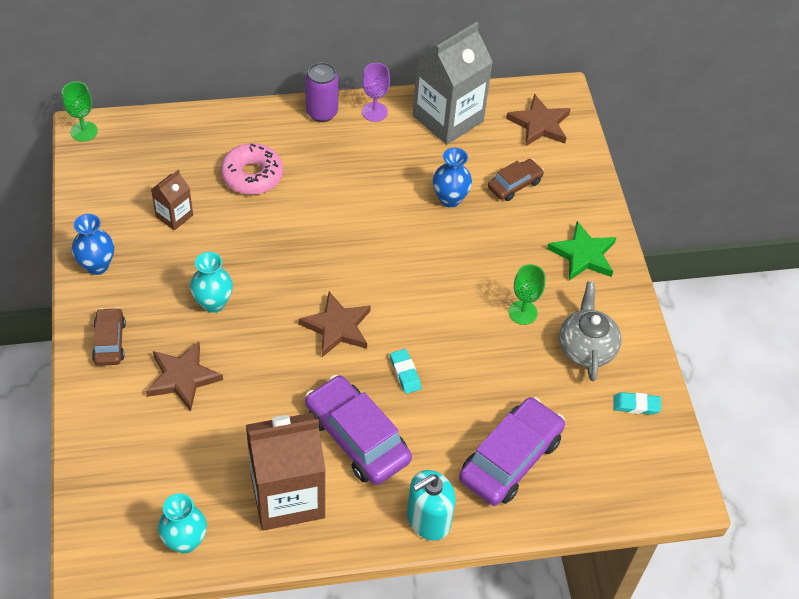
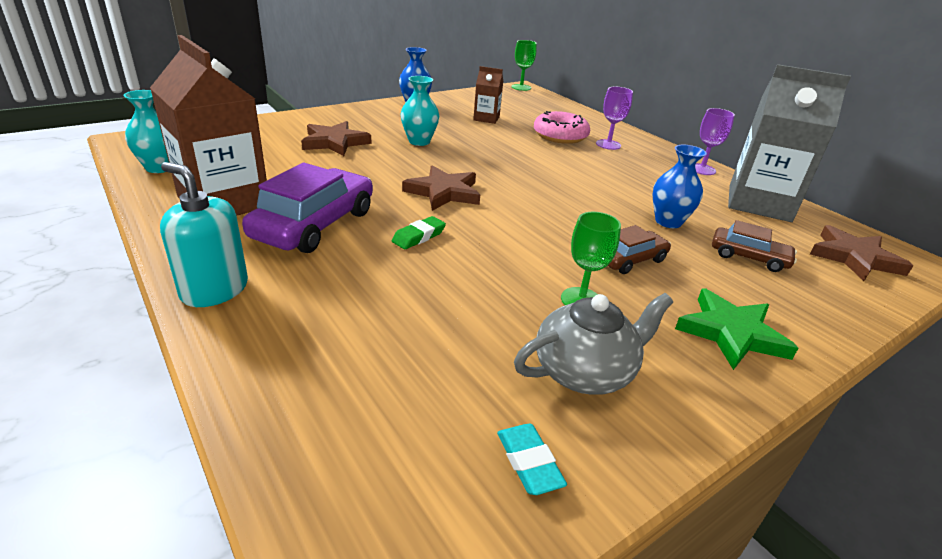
camera: 65 degrees right, 20 degrees down
(109, 342) = (350, 116): brown car -> brown car (630, 259)
(291, 148) = (608, 144): none -> purple goblet
(322, 112) = (662, 150): purple can -> none
(405, 373) = (419, 236): turquoise eraser -> green eraser
(510, 459) = (339, 338): purple car -> none

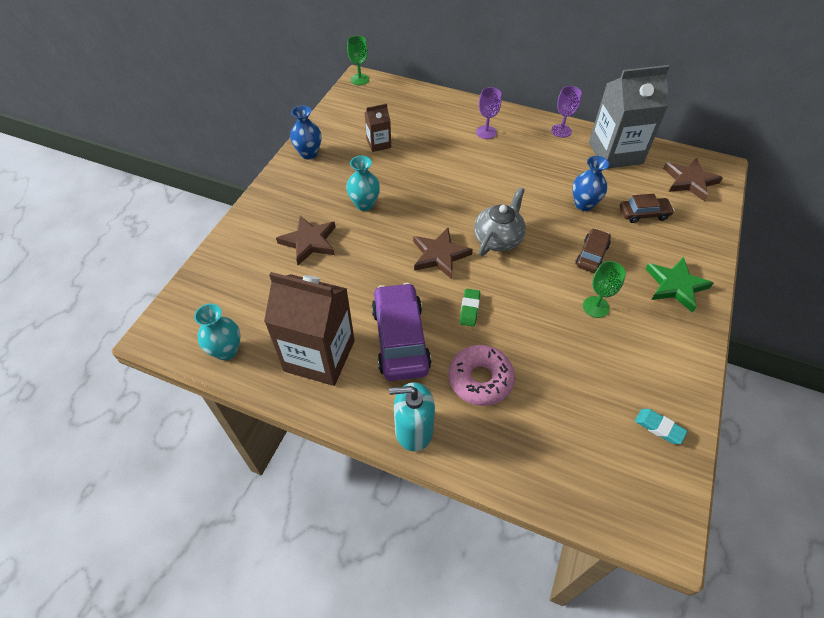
camera: 30 degrees left, 20 degrees up
(560, 136) = (447, 139): pink donut -> pink donut (480, 379)
(584, 372) = (637, 358): grey teapot -> grey teapot (498, 239)

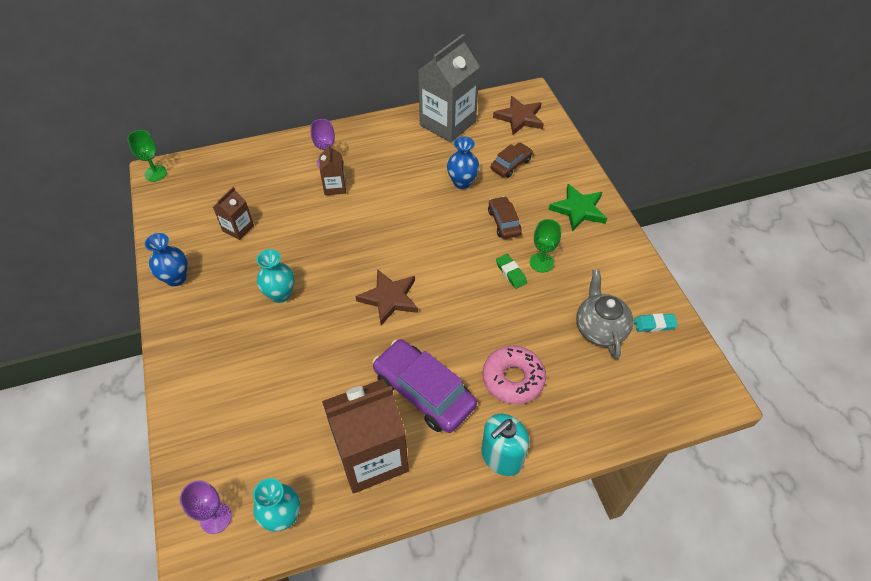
camera: 40 degrees left, 0 degrees up
(309, 242) = (262, 363): brown star -> none
(469, 309) = (454, 328): green eraser -> green eraser (511, 273)
(475, 152) = (335, 187): none -> brown carton
(498, 239) = (423, 253): grey teapot -> grey teapot (600, 328)
(561, 131) = (389, 126): purple goblet -> purple goblet (215, 518)

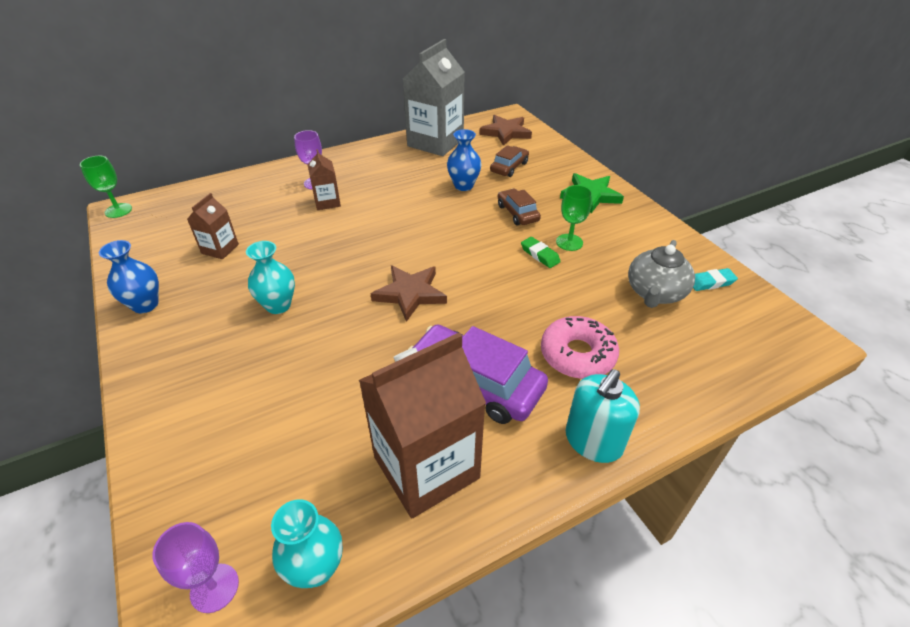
camera: 10 degrees left, 10 degrees down
(600, 328) = (655, 293): grey teapot -> grey teapot turned 135 degrees counterclockwise

